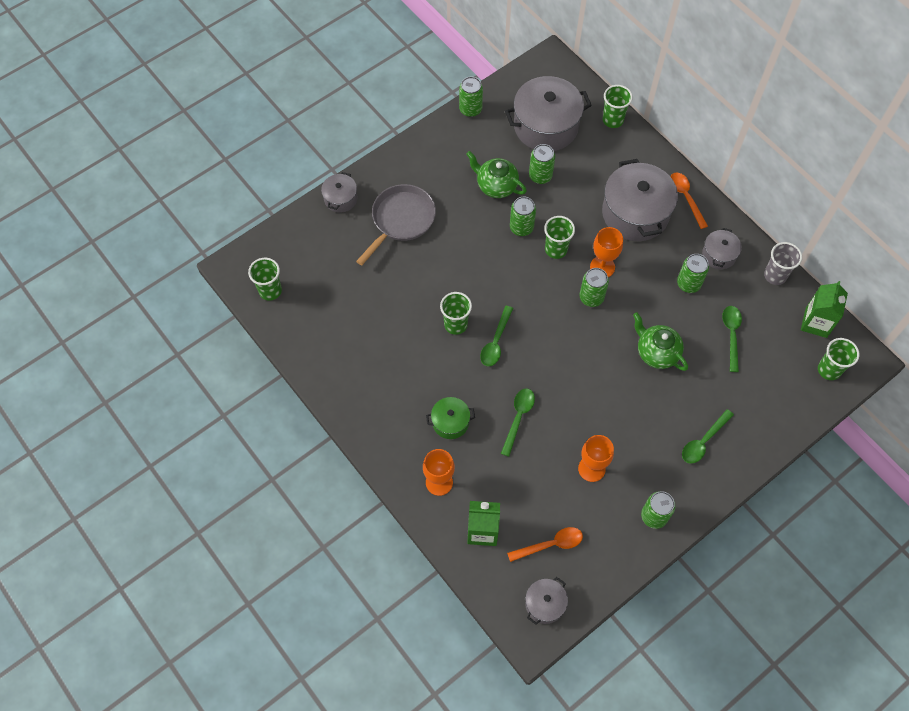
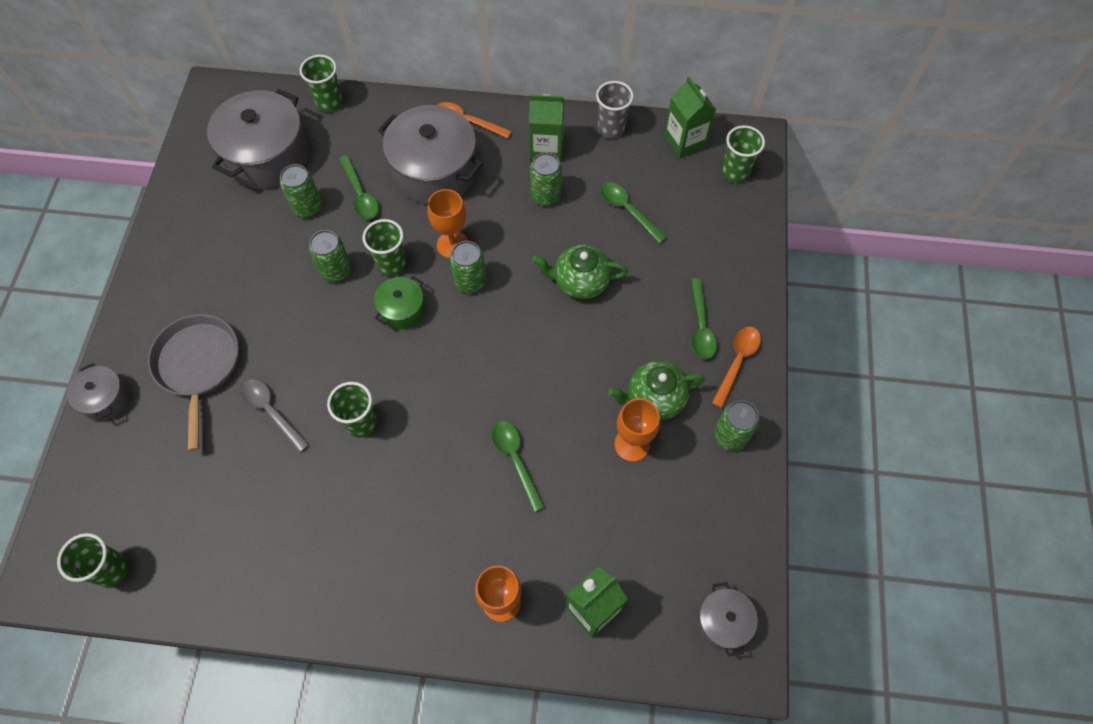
camera: 45 degrees left, 0 degrees up
(415, 277) = (271, 411): none -> grey spoon
(450, 422) = (452, 528): green pot -> green pot (402, 310)
(470, 109) = (171, 198): green can -> none
(495, 342) = (419, 405): green spoon -> green spoon (360, 195)
(496, 186) = (270, 251): green teapot -> green teapot (654, 399)
(551, 544) = (669, 556): orange spoon -> orange spoon (737, 361)
(719, 255) = (546, 149): grey pot -> green carton

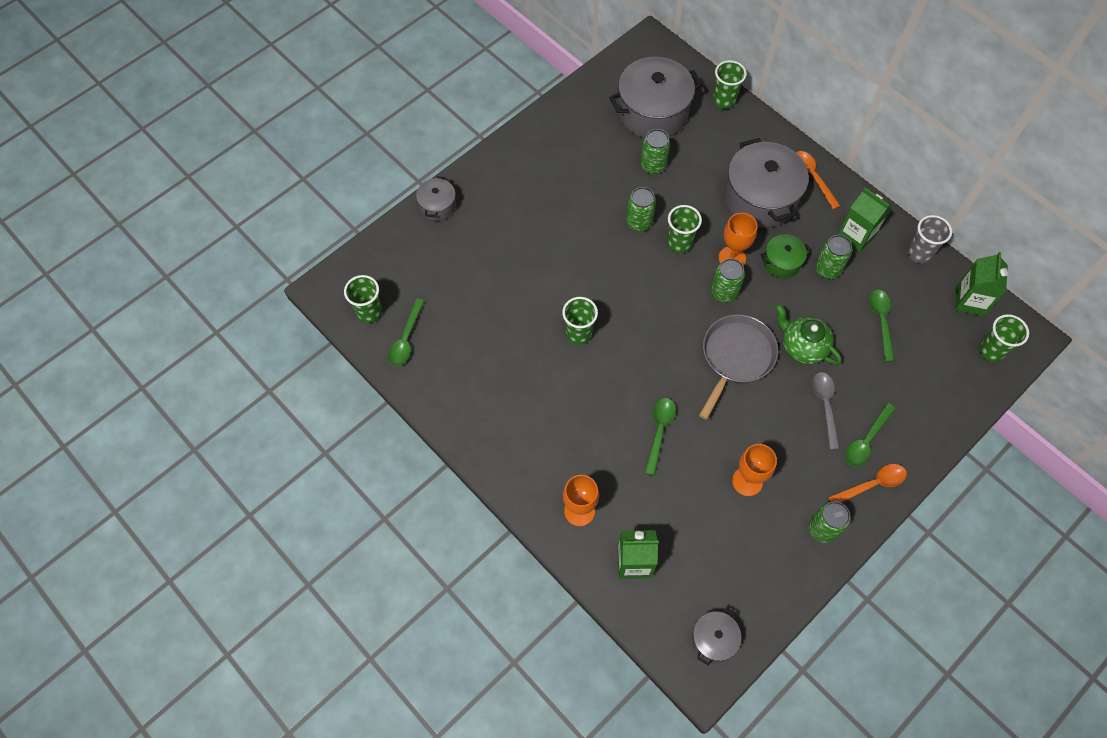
camera: 40 degrees right, 0 degrees up
(198, 366) = (506, 224): grey pan -> grey pan (735, 357)
(271, 411) = (529, 285): grey spoon -> grey spoon (825, 405)
(360, 195) = (695, 180): green spoon -> green spoon (406, 339)
(402, 310) = (662, 279): green pot -> green pot (782, 262)
(654, 399) = (788, 463): green teapot -> none

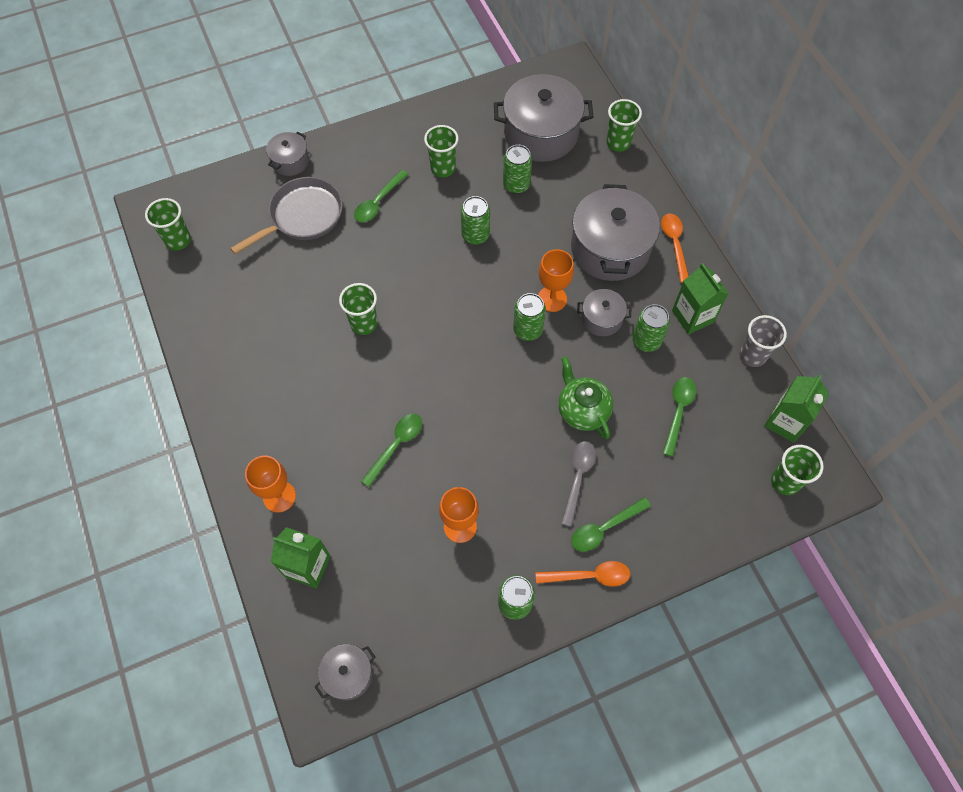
camera: 20 degrees right, 0 degrees up
(406, 339) = (198, 276): green spoon -> green spoon (378, 202)
(679, 243) = (506, 268): green cup -> green cup (443, 168)
(735, 357) = (508, 398): grey pan -> grey pan (302, 217)
(782, 262) = (601, 319): green pot -> grey pot

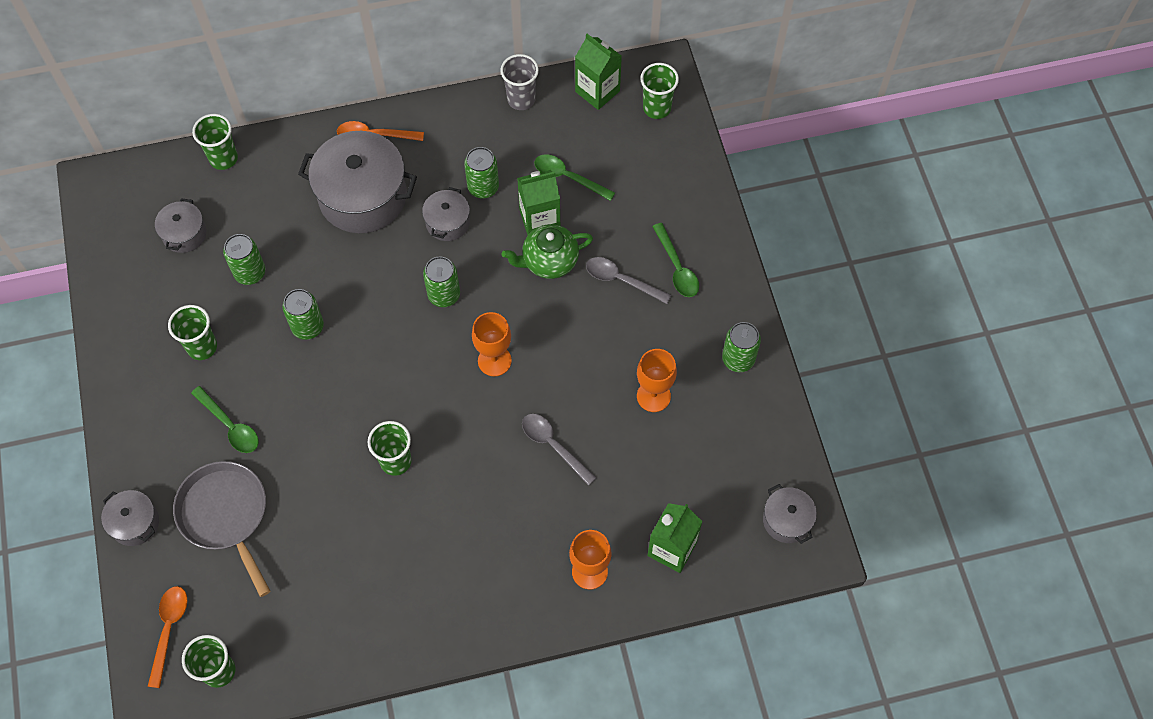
camera: 80 degrees left, 0 degrees up
(396, 445) = (553, 445): green spoon -> grey spoon
(541, 133) = (184, 234): grey pot -> grey pot, size x0.50
(552, 299) = (411, 264): orange goblet -> orange goblet (494, 361)
(589, 576) = (721, 289): orange spoon -> orange spoon (169, 629)
(692, 316) = (465, 140): green carton -> green carton (540, 219)

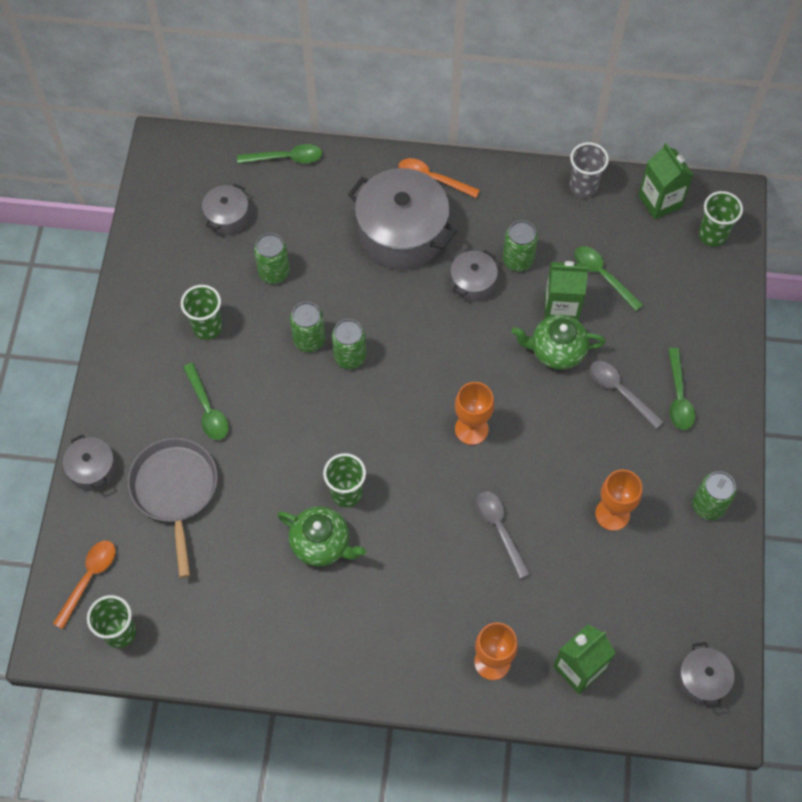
camera: 20 degrees right, 0 degrees up
(223, 158) = (286, 158): green cup -> green spoon
(388, 517) = (321, 544): none -> green teapot
(444, 295) = (445, 351): green can -> green can (350, 356)

